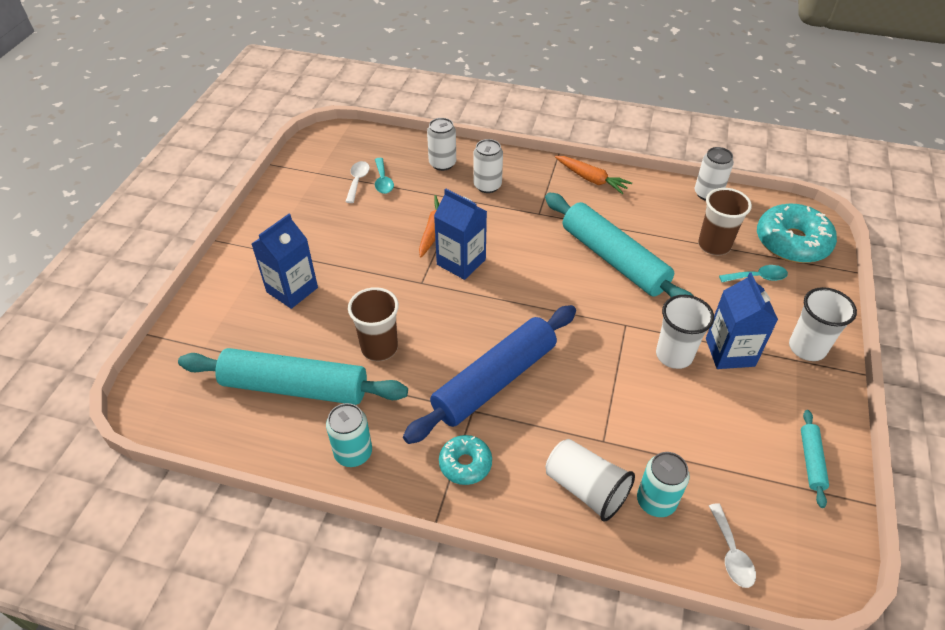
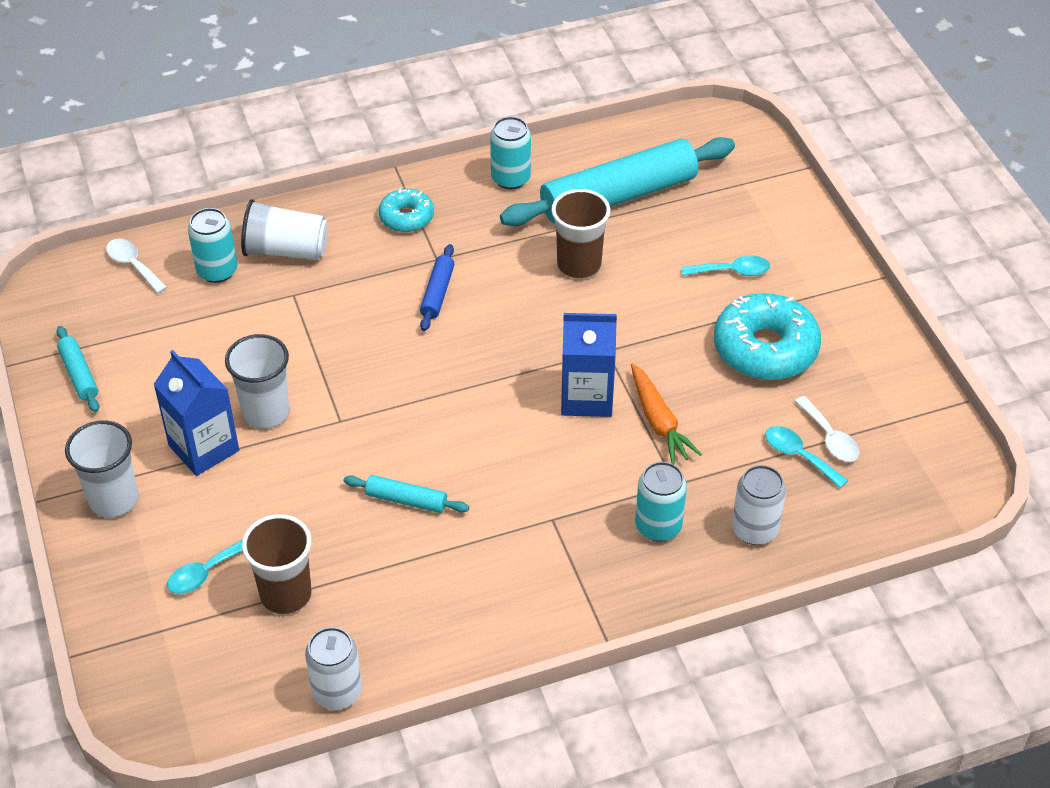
camera: 145 degrees right, 0 degrees up
(292, 290) = (732, 271): blue carton -> turquoise spoon
(487, 186) = (658, 526): white can -> turquoise can
(494, 380) = (437, 293): blue rolling pin -> blue rolling pin, size x0.44
(591, 179) = (525, 622): orange carrot -> none
(614, 259) = (406, 500): turquoise rolling pin -> turquoise rolling pin, size x0.44
(792, 242) = (177, 661): turquoise donut -> turquoise donut (765, 349)

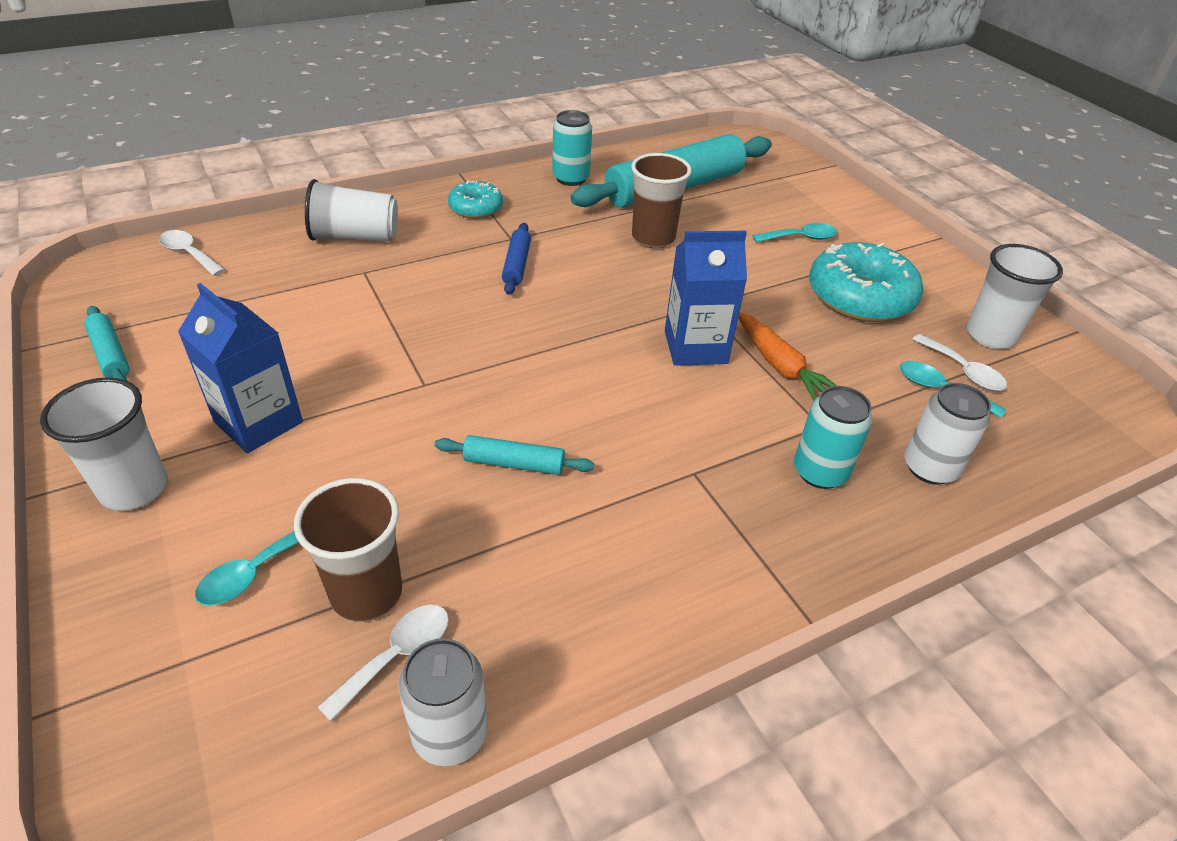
camera: 10 degrees left, 5 degrees down
(217, 271) = (281, 255): turquoise can -> none
(266, 412) = (336, 380): white cup -> white cup (990, 335)
(305, 639) = (397, 655): none -> white spoon

